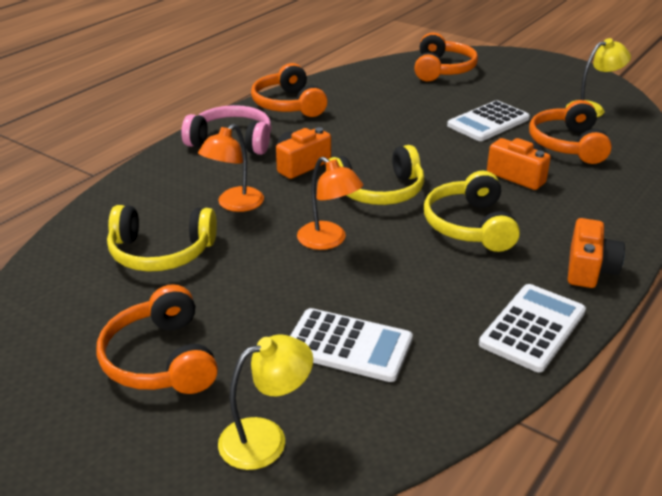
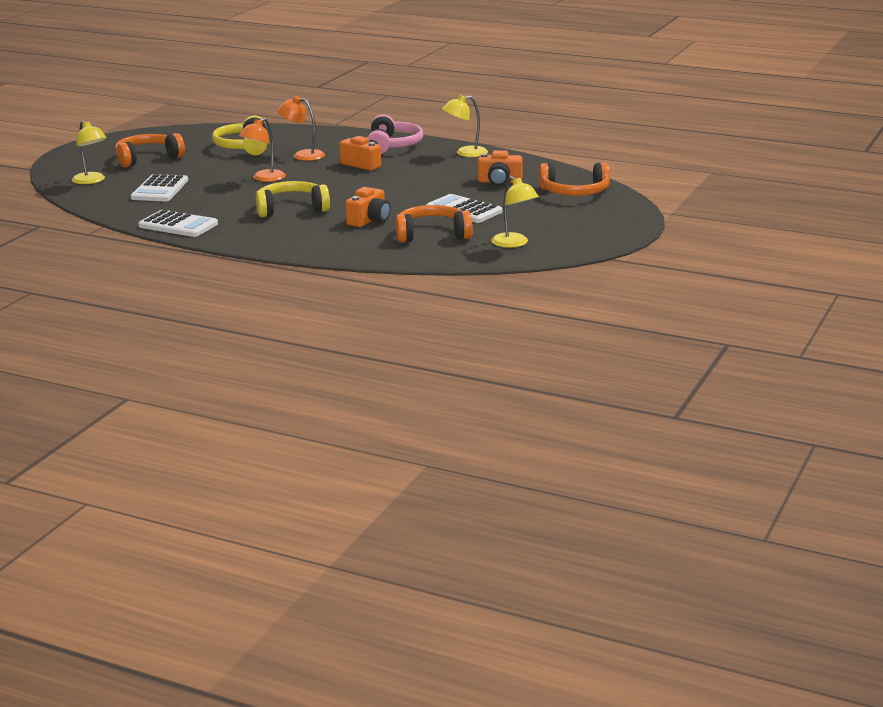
camera: 80 degrees right, 10 degrees down
(288, 104) = (465, 153): orange headphones -> yellow lamp
(378, 191) = (332, 185): yellow headphones -> none
(589, 269) = (243, 238): orange camera -> orange camera (499, 182)

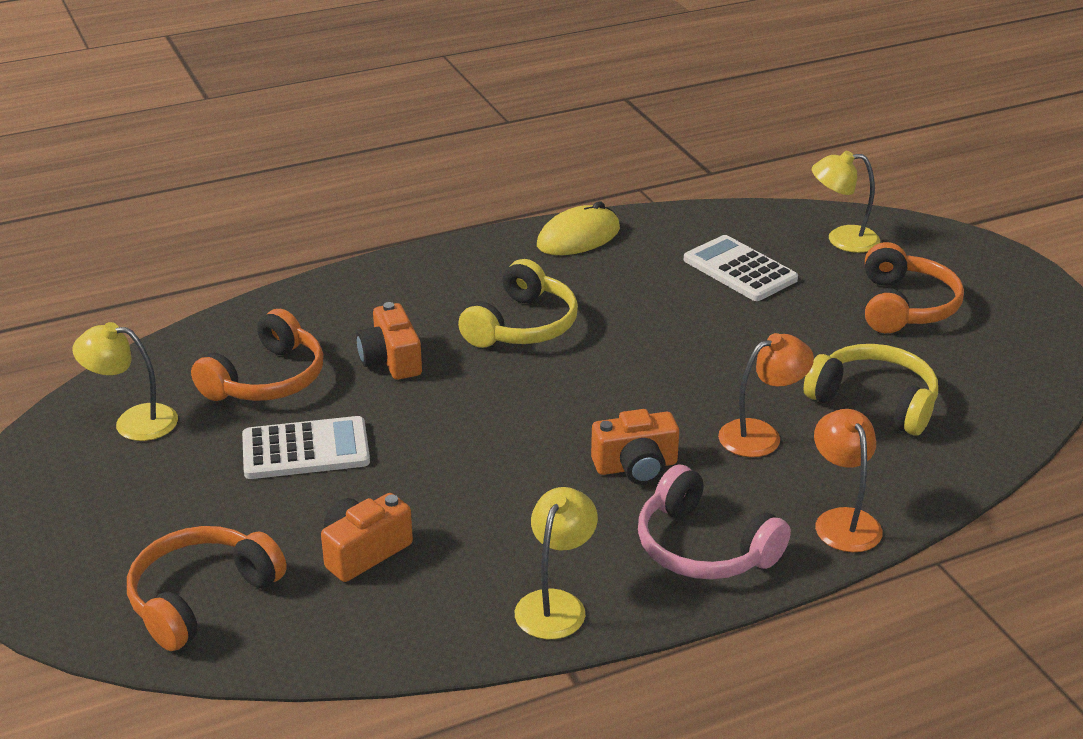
camera: 130 degrees right, 10 degrees up
(178, 225) = (578, 237): white calculator -> yellow mouse
(264, 178) = (684, 357): orange lamp -> orange lamp (843, 521)

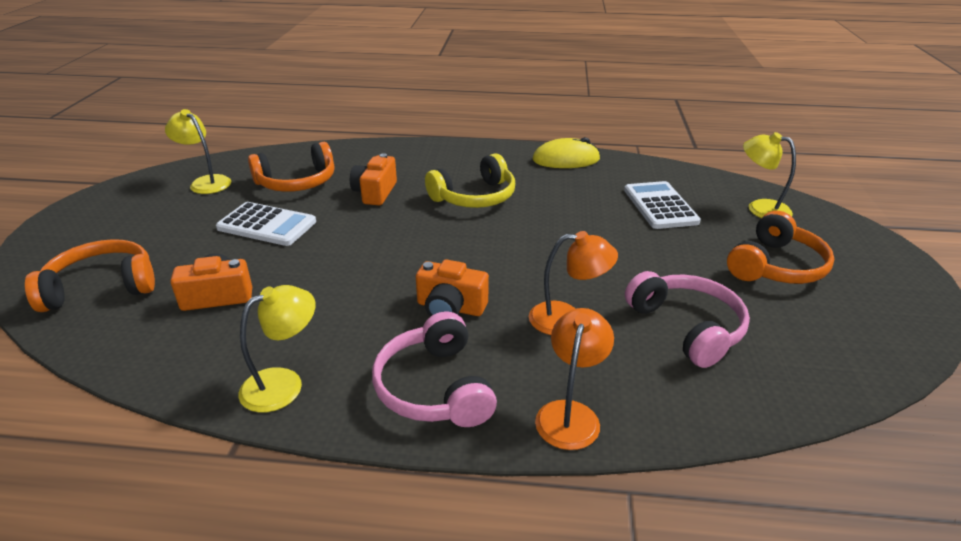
camera: 30 degrees right, 0 degrees up
(874, 401) = (687, 327): yellow headphones -> pink headphones

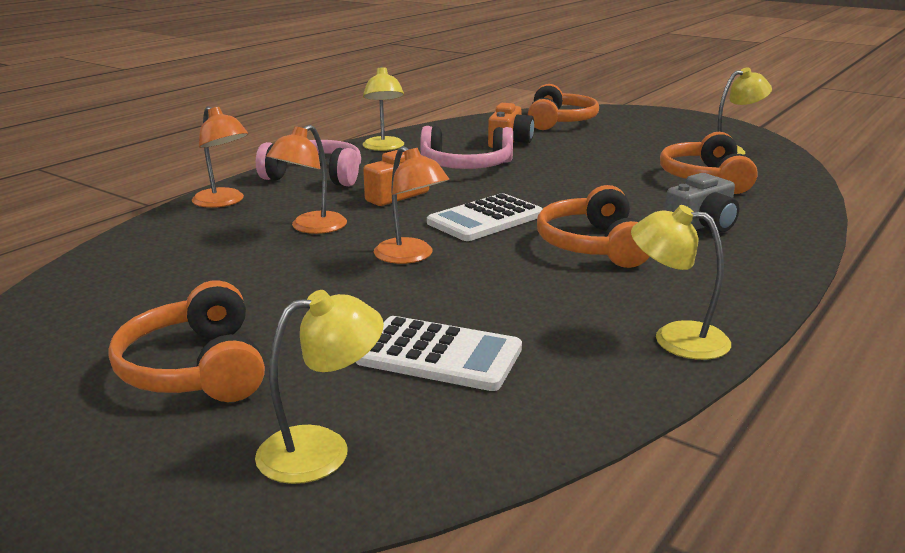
camera: 120 degrees right, 10 degrees down
(267, 225) = (612, 161): white calculator -> white calculator (485, 219)
(375, 193) = (649, 204): orange camera -> none
(405, 172) = (702, 225): none -> grey camera
(475, 197) = (593, 245): yellow headphones -> orange headphones
(564, 252) = (410, 256): none -> orange lamp
(566, 159) = (675, 338): yellow mouse -> yellow lamp
(687, 327) = (215, 269): pink headphones -> pink headphones (466, 166)

